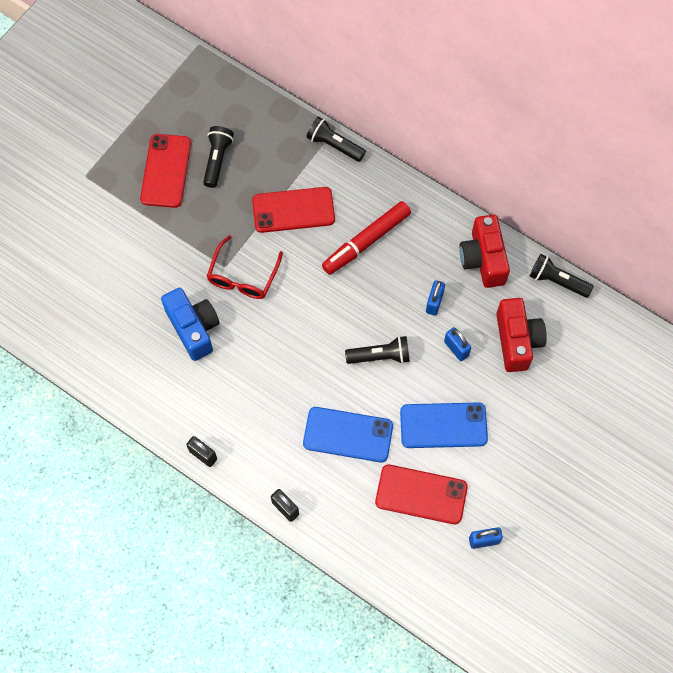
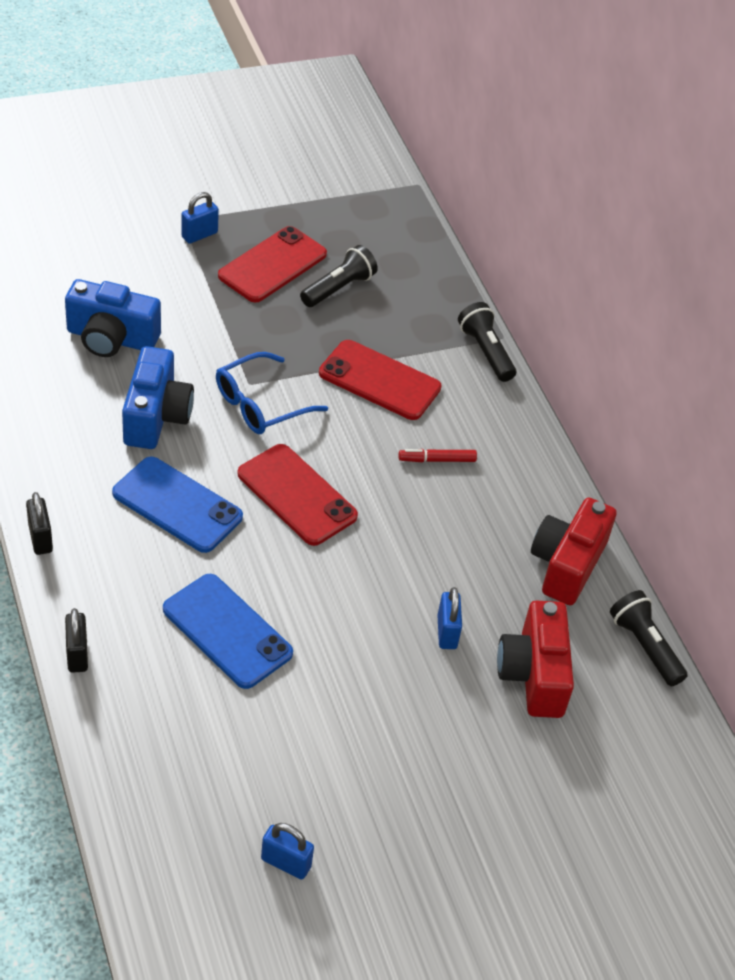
camera: 30 degrees right, 20 degrees down
(121, 294) = (111, 338): none -> blue camera
(243, 276) = (261, 404): red glasses -> blue glasses
(366, 241) = (437, 460): red marker -> red marker, size x0.50
(380, 356) = (345, 579): black flashlight -> none
(421, 494) = (254, 755): red phone -> red phone (296, 495)
(434, 303) = (463, 569): blue padlock -> blue padlock (199, 235)
(443, 425) = (354, 701): blue phone -> blue phone (177, 505)
(517, 341) = (533, 674): red camera -> red camera turned 150 degrees clockwise

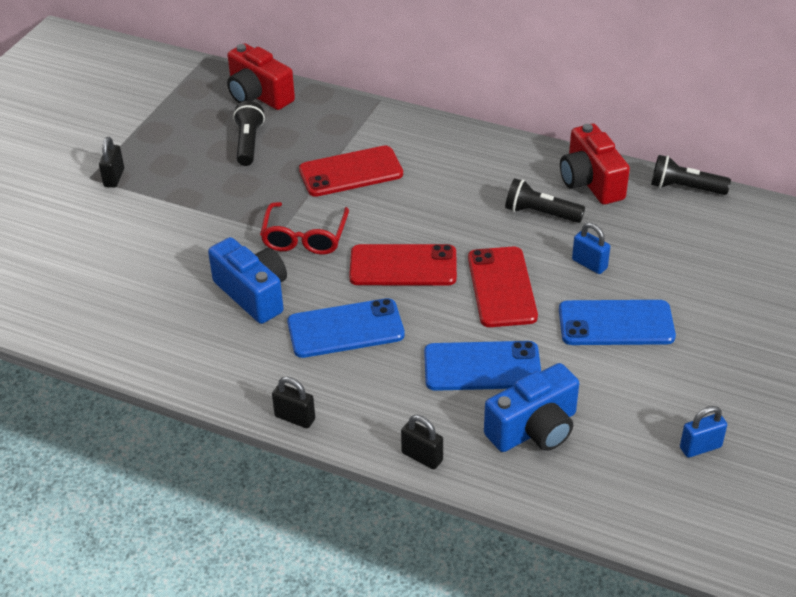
camera: 40 degrees left, 5 degrees down
(111, 338) = (153, 275): blue camera -> blue camera (534, 429)
(199, 235) = (114, 178): blue padlock -> black padlock
(261, 404) = (305, 237): blue glasses -> red glasses
(273, 265) = (188, 160): red phone -> red phone (502, 287)
(386, 700) = (616, 323): none -> blue phone
(437, 460) = (447, 186): red marker -> none
(485, 352) = (383, 113): black flashlight -> black flashlight (540, 213)
(533, 674) = (660, 246): red camera -> red camera (258, 95)

